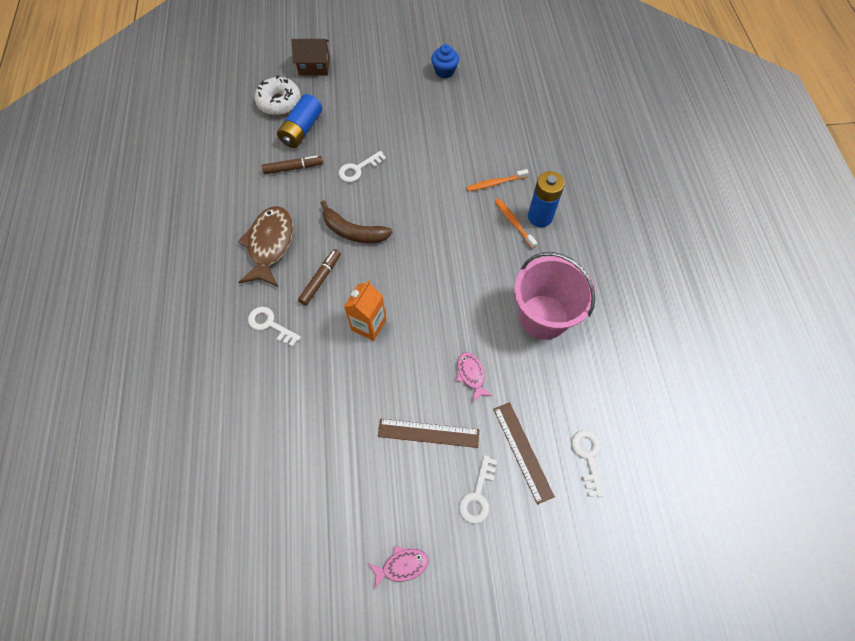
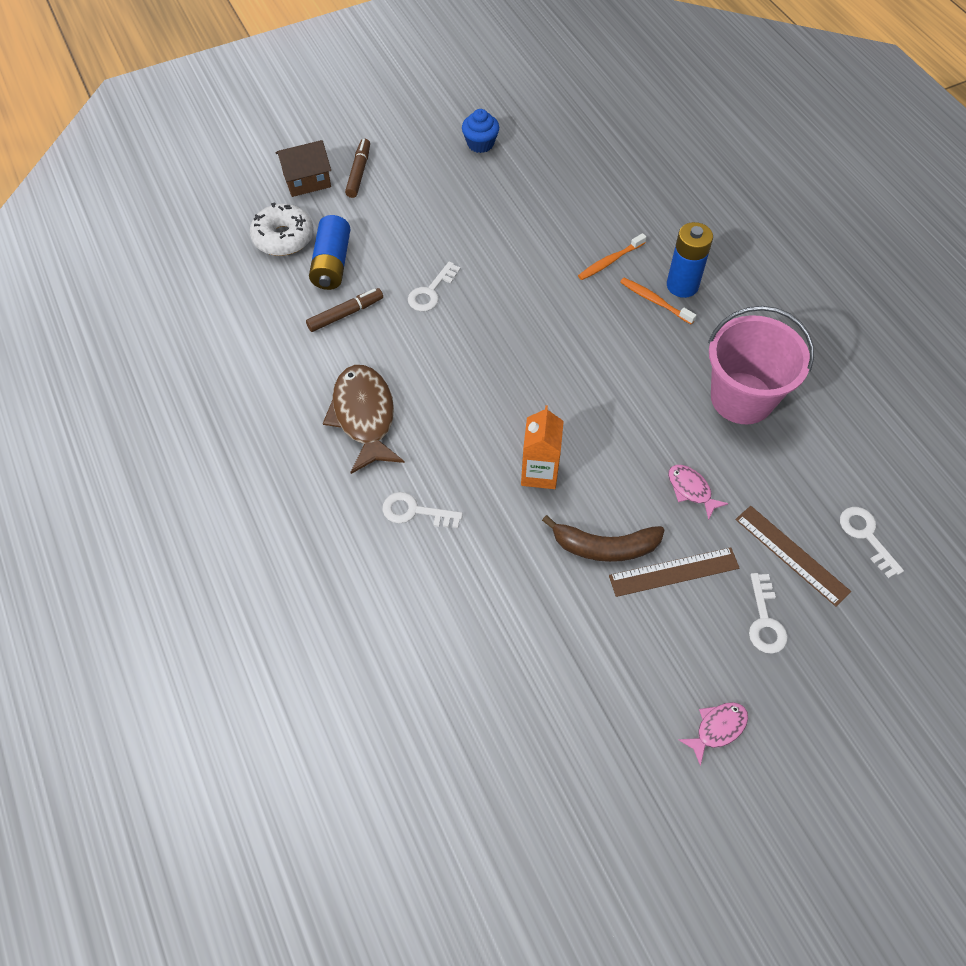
camera: 20 degrees left, 5 degrees down
(321, 279) = (452, 438): brown marker -> brown marker (359, 172)
(353, 231) = (463, 369): brown banana -> brown banana (604, 547)

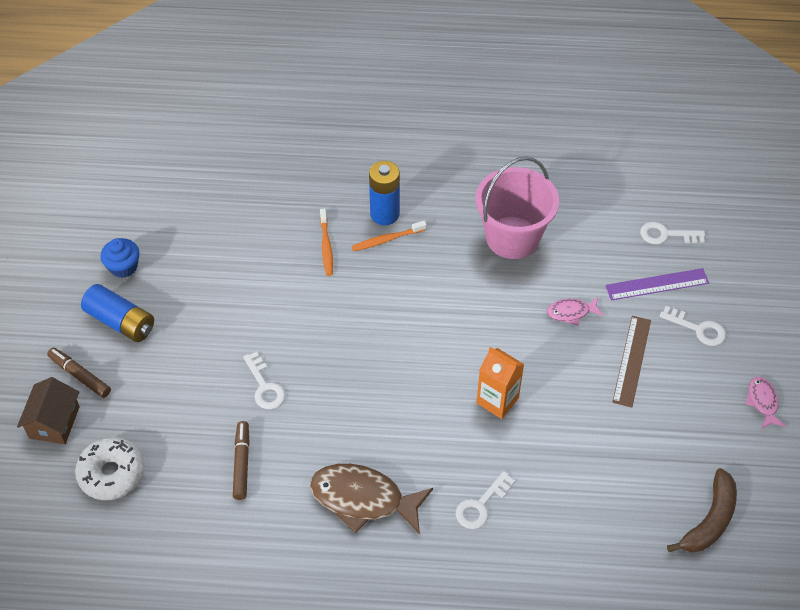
camera: 60 degrees left, 5 degrees down
(332, 264) = (175, 448): blue battery -> blue battery (121, 322)
(604, 547) = (587, 392): brown banana -> brown banana (709, 520)
(791, 555) = (657, 284): brown ruler -> purple ruler

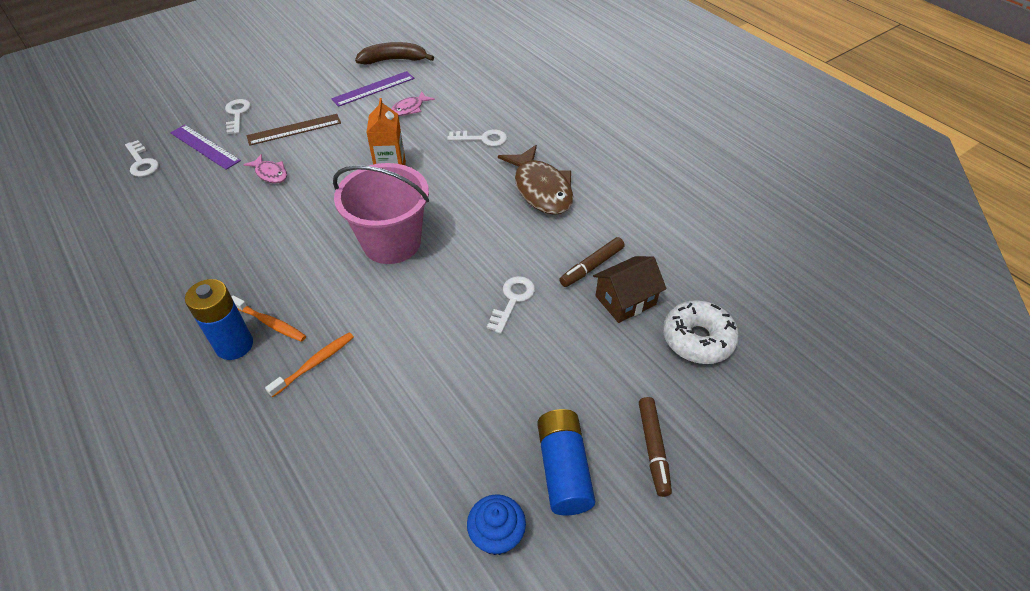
camera: 130 degrees left, 5 degrees down
(54, 422) = (714, 424): brown house -> brown house (625, 300)
(512, 237) = (205, 242): pink bucket -> pink bucket (391, 243)
(658, 465) = (373, 89): none -> purple ruler
(762, 402) = (282, 71): pink fish -> pink fish (410, 108)

